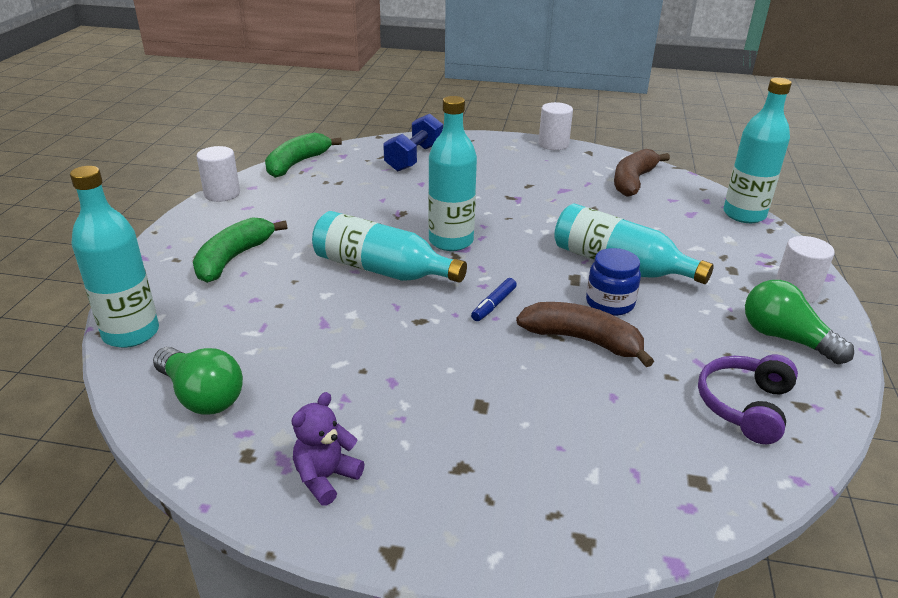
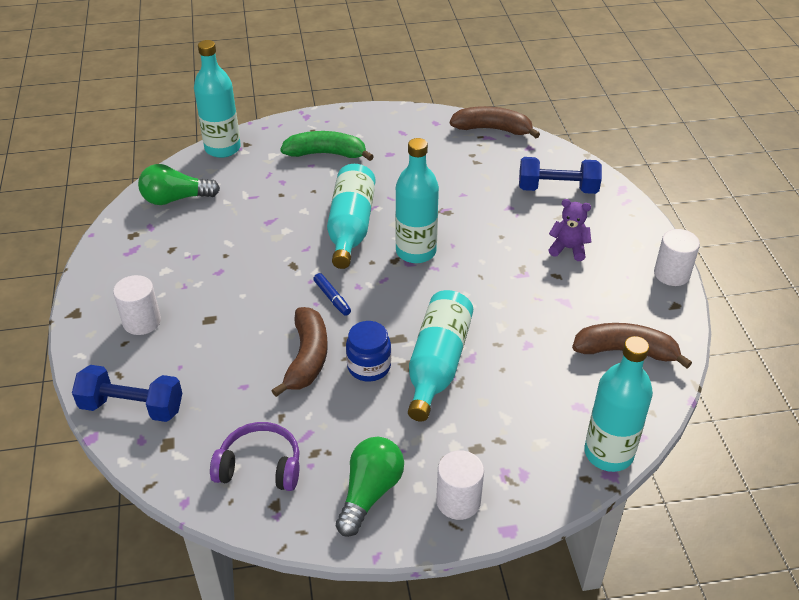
camera: 70 degrees right, 10 degrees up
(202, 396) = (175, 199): green light bulb -> green light bulb turned 60 degrees clockwise
(222, 194) = (414, 113): white cylinder -> white cylinder (142, 322)
(297, 164) = (492, 129): green banana -> brown banana
(326, 478) = (123, 270): purple teddy bear -> purple teddy bear (568, 248)
(493, 305) = (332, 298): blue marker -> blue marker turned 135 degrees counterclockwise
(624, 508) = (132, 407): none -> blue dumbbell

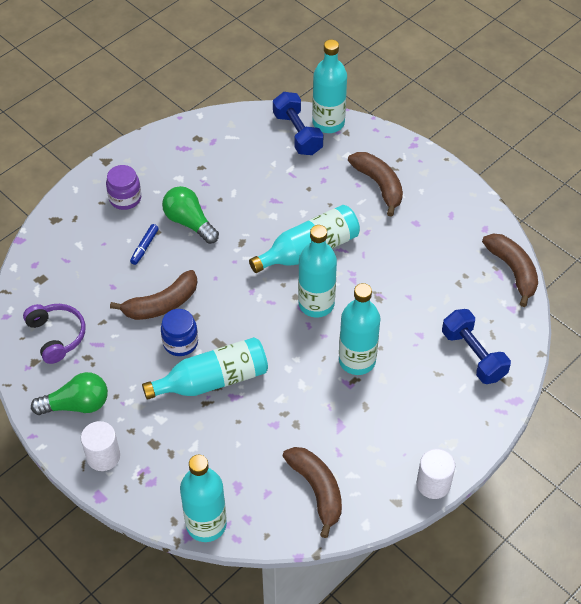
camera: 55 degrees right, 10 degrees up
(132, 407) = (55, 242): blue dumbbell -> blue dumbbell (297, 134)
(142, 322) = (125, 198): white cylinder -> purple jar
(175, 199) = (251, 135): green light bulb -> green light bulb (189, 222)
(326, 154) = (379, 185): green banana -> brown banana
(332, 298) = (227, 284): blue marker -> blue marker (144, 247)
(502, 257) = (357, 360): none -> turquoise bottle
(568, 248) = (403, 399): purple teddy bear -> none

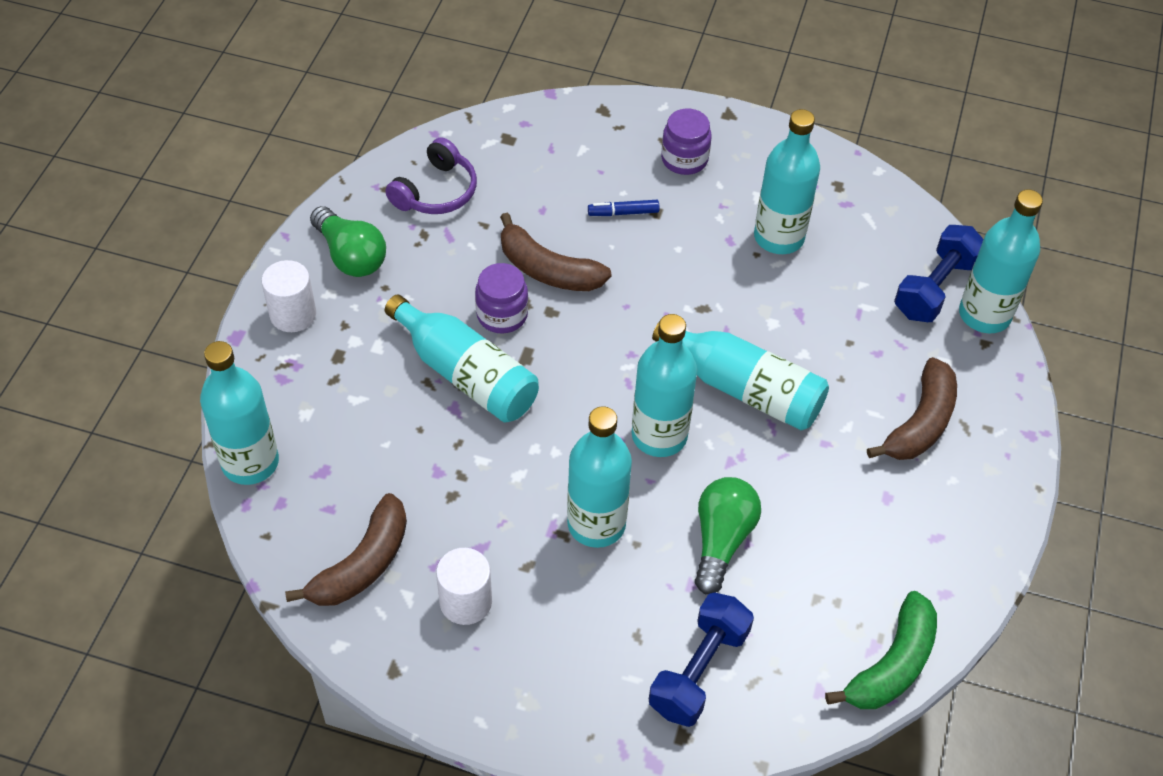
camera: 60 degrees right, 0 degrees up
(180, 342) = (502, 315): blue jar -> purple jar
(189, 222) = (694, 239): green light bulb -> green light bulb (721, 540)
(215, 183) = (779, 237): none -> turquoise bottle
(433, 484) = (447, 705): white cylinder -> white cylinder (465, 602)
(513, 271) = (892, 665): brown banana -> green banana

